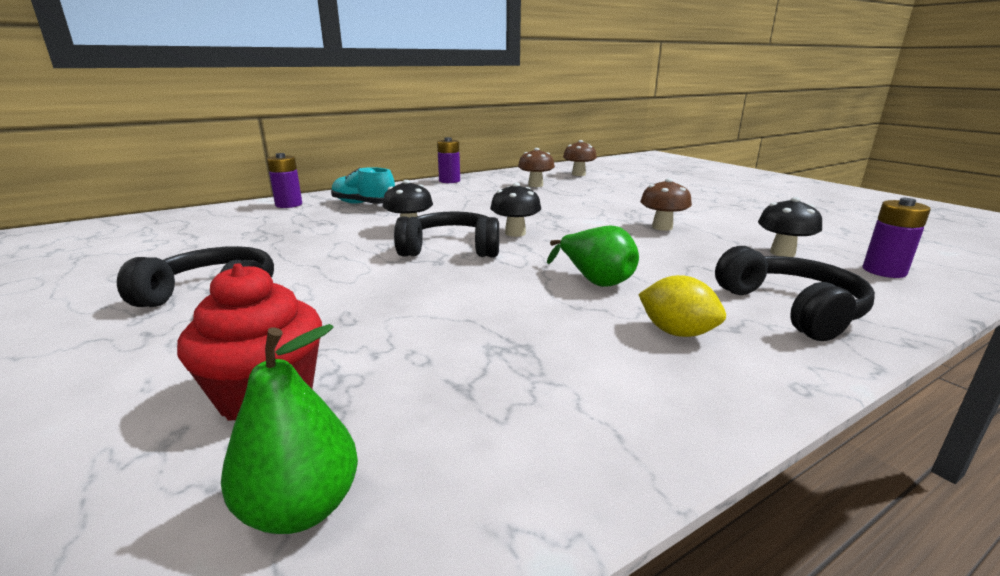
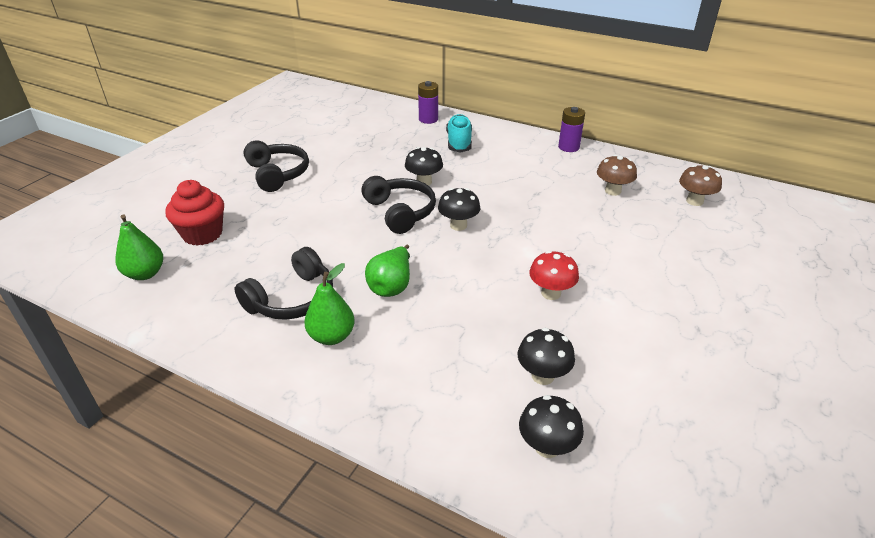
camera: 60 degrees right, 15 degrees up
(662, 227) = (551, 293): brown mushroom -> red mushroom
(676, 332) = (332, 336): yellow lemon -> green pear
(791, 309) = (406, 386): black headphones -> black headphones (292, 299)
(884, 271) = (547, 447): purple battery -> black mushroom

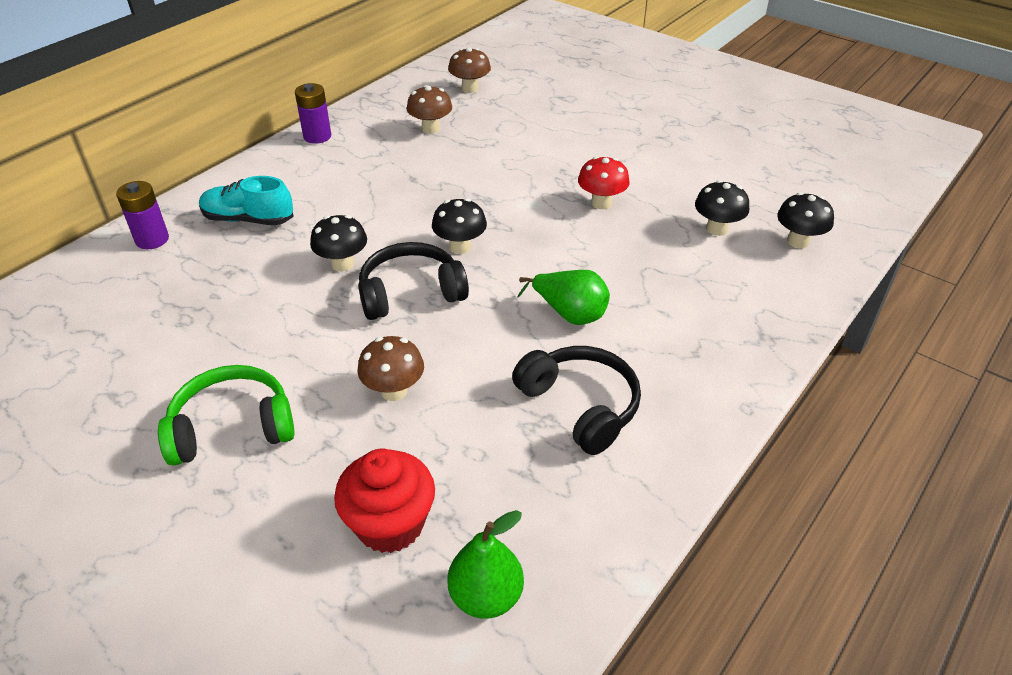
camera: 80 degrees left, 5 degrees up
(278, 174) = (232, 427): black headphones -> green headphones
(306, 219) = (394, 391): none -> brown mushroom
(332, 336) = (655, 370): green pear -> none

